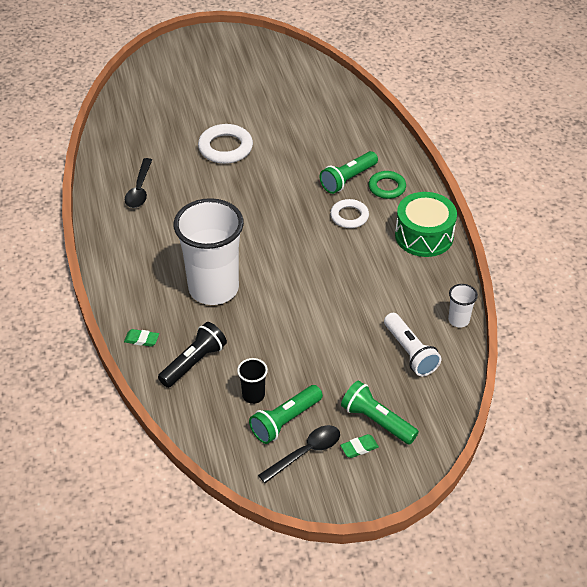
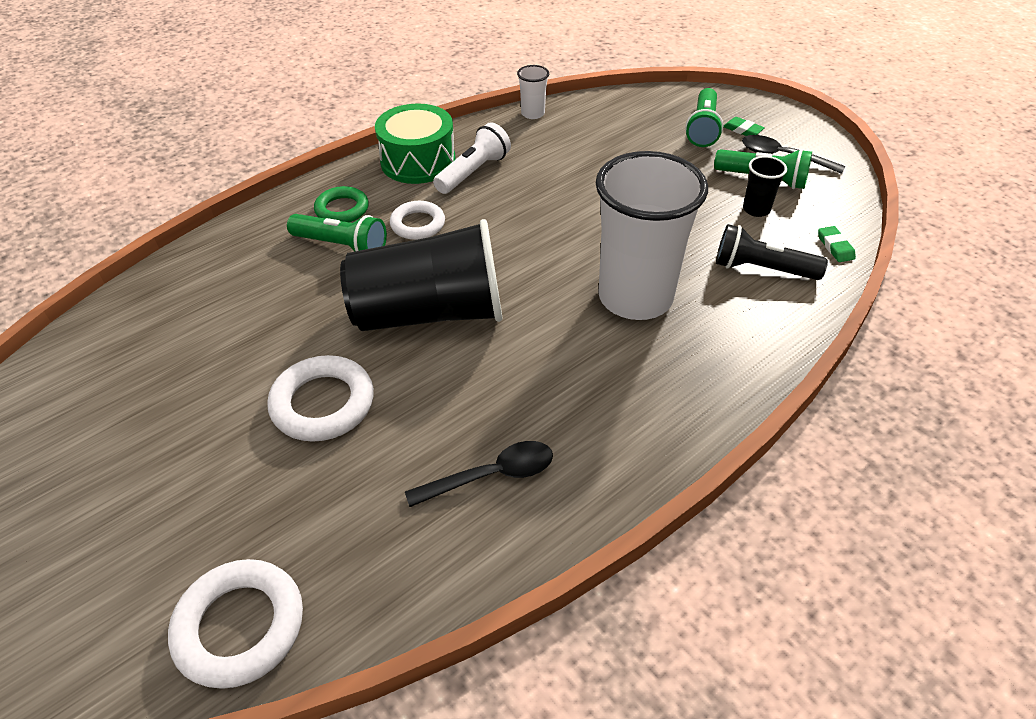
camera: 115 degrees left, 0 degrees up
(129, 106) = (240, 626): none -> white ring
(141, 339) = (776, 329): green eraser -> green eraser (835, 247)
(263, 199) = (430, 313): none -> black cup
(410, 352) = (601, 130): white flashlight -> white flashlight (473, 172)

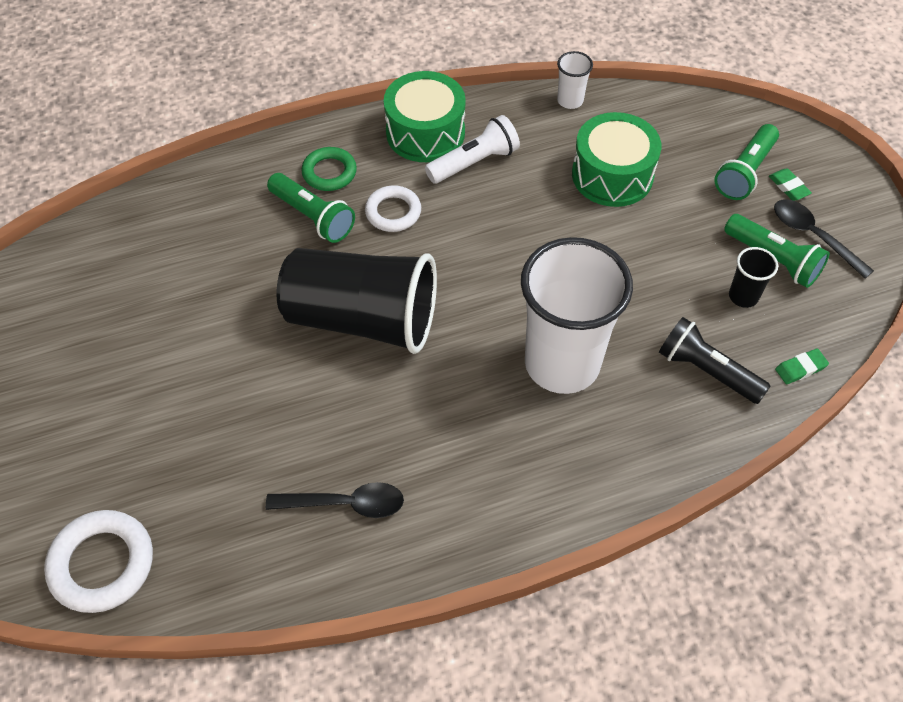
camera: 20 degrees right, 10 degrees up
(323, 403) = (234, 384): white ring -> none
(597, 154) = (612, 175): none -> green drum
(835, 247) = (800, 368): green eraser -> green eraser turned 60 degrees clockwise

